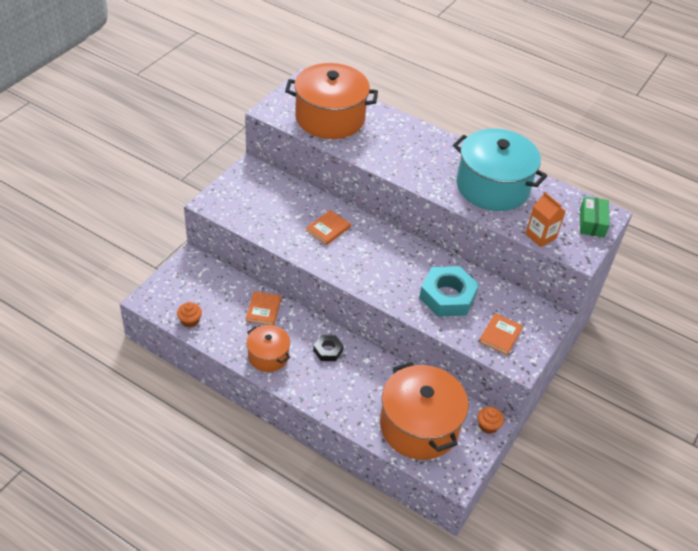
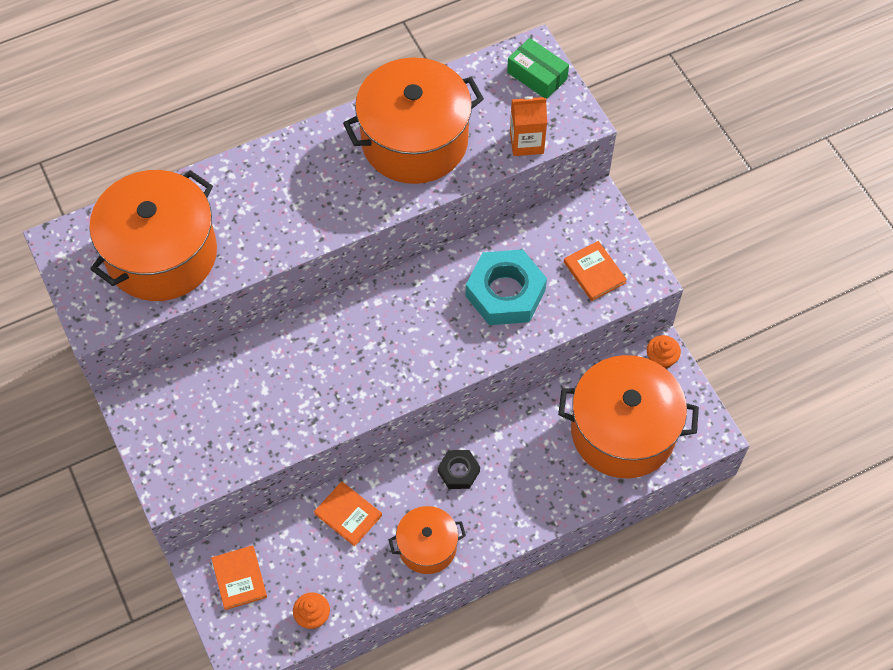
camera: 55 degrees left, 15 degrees up
(328, 229) = (311, 365): orange book -> orange book (239, 578)
(492, 186) = (414, 141): turquoise pot -> orange pot

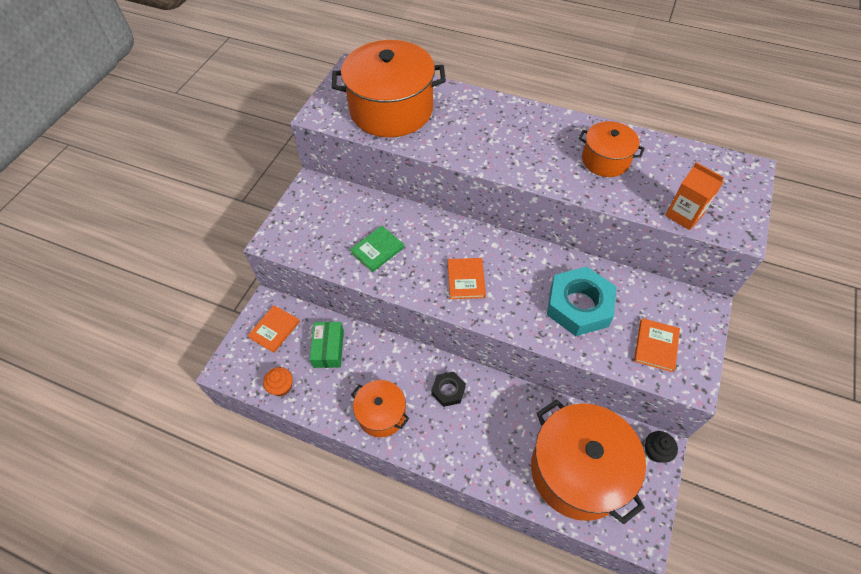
camera: 50 degrees right, 5 degrees down
(280, 404) = (377, 250): none -> green book
(348, 514) = (363, 353): orange book -> orange book (466, 280)
(414, 141) = (605, 160): orange pot -> orange pot, size x0.54
(537, 75) = (736, 184): green box -> green box (328, 349)
(661, 359) = (656, 451): orange cupcake -> black cupcake

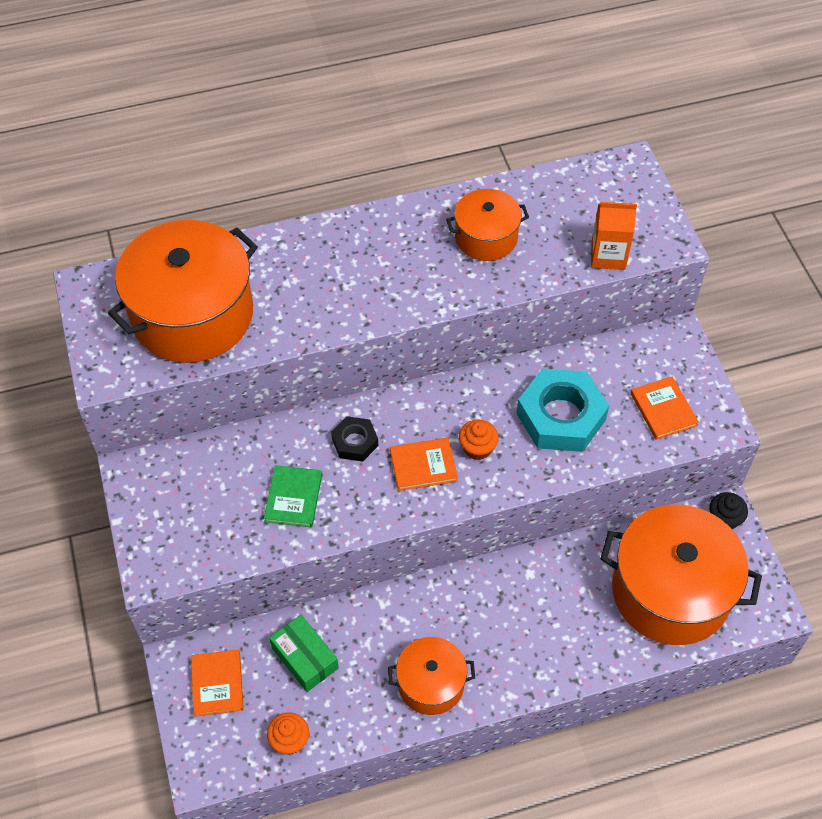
camera: 40 degrees left, 0 degrees up
(448, 390) = (479, 606): black nut -> black nut (355, 442)
(466, 280) = (423, 466): orange book -> orange book turned 60 degrees counterclockwise
(508, 290) = (477, 448): none -> orange cupcake

